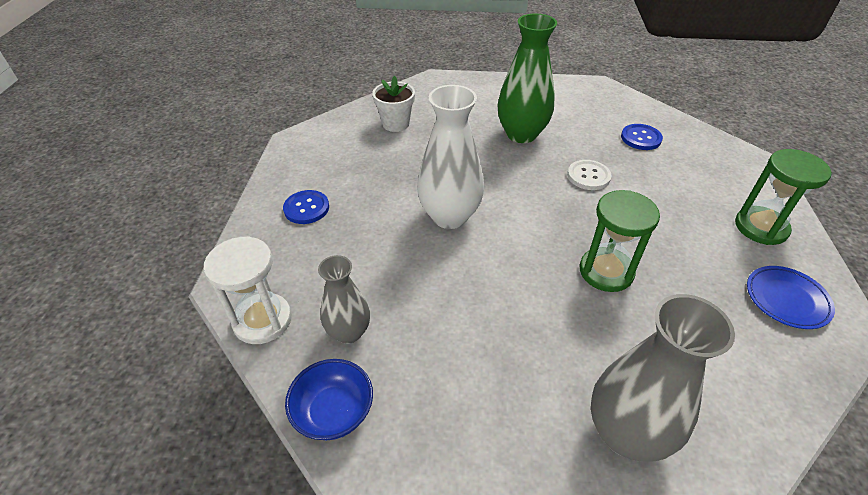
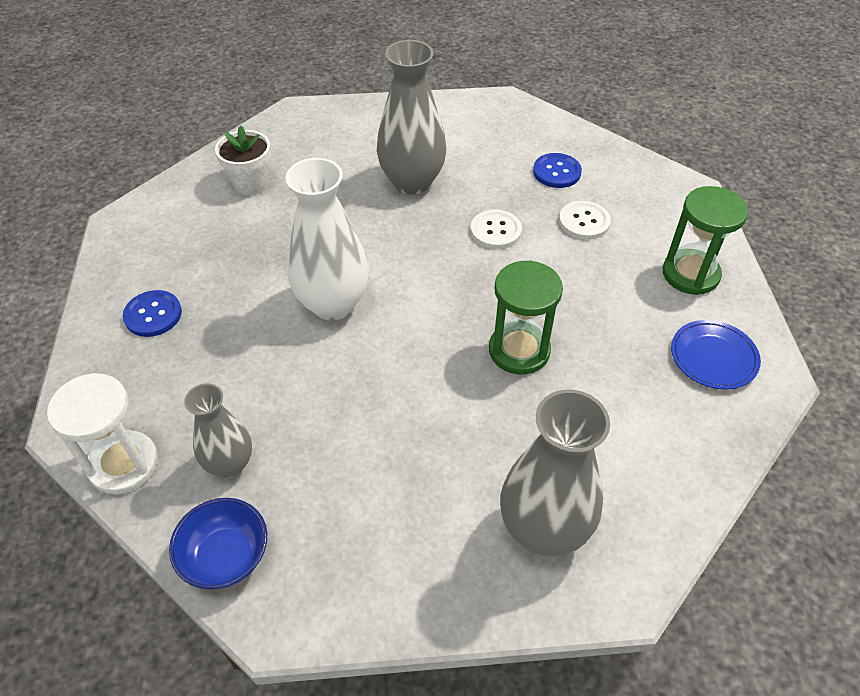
camera: 10 degrees left, 5 degrees up
(521, 134) = (412, 182): green vase -> grey vase
(664, 177) = (584, 222): none -> white button

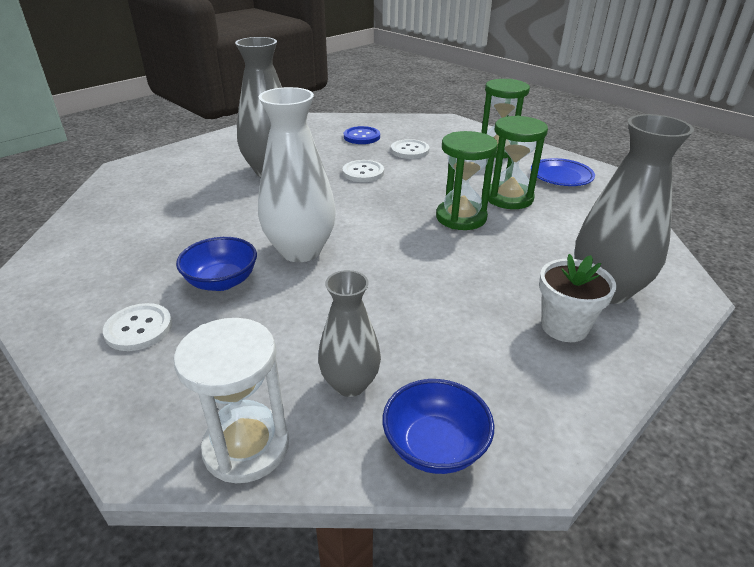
camera: 40 degrees left, 15 degrees down
(153, 315) = (139, 328): blue button -> white button
(244, 302) = (222, 281): none -> blue bowl
(251, 184) = (134, 215): white flower pot -> white flower pot (564, 326)
(604, 354) = (509, 198): none -> green hourglass

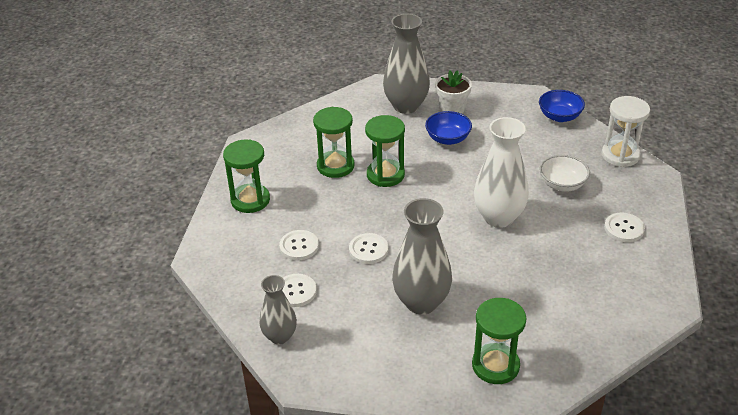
camera: 125 degrees left, 5 degrees up
(167, 172) = (495, 365): none -> green hourglass
(222, 281) = (560, 227): blue bowl -> blue bowl (448, 139)
(279, 330) = (562, 184): none -> white bowl
(350, 384) = (561, 148): grey vase -> grey vase (280, 336)
(361, 137) = (296, 291): blue button -> white button
(561, 176) = (273, 156): blue plate -> none

